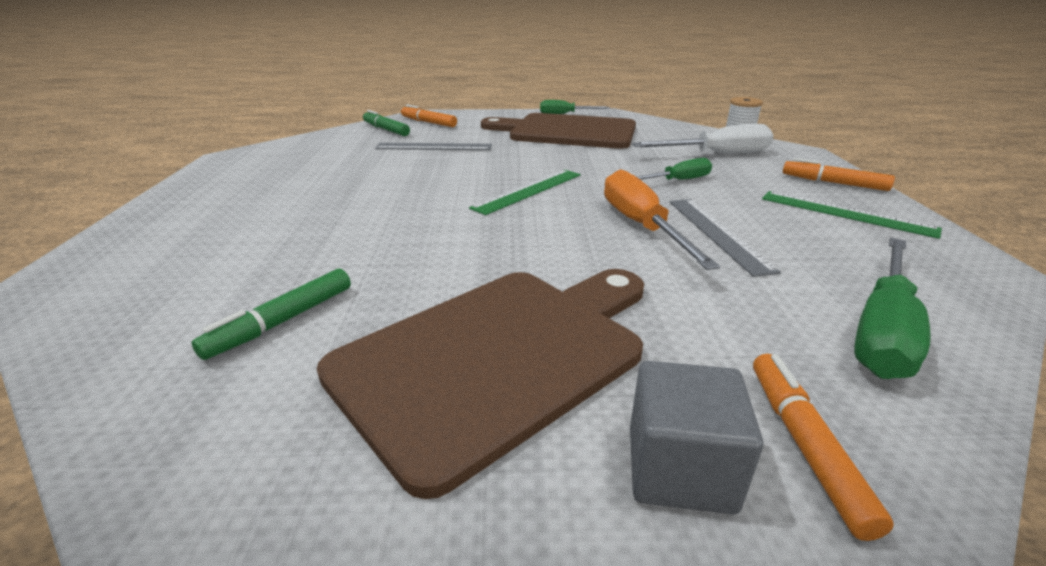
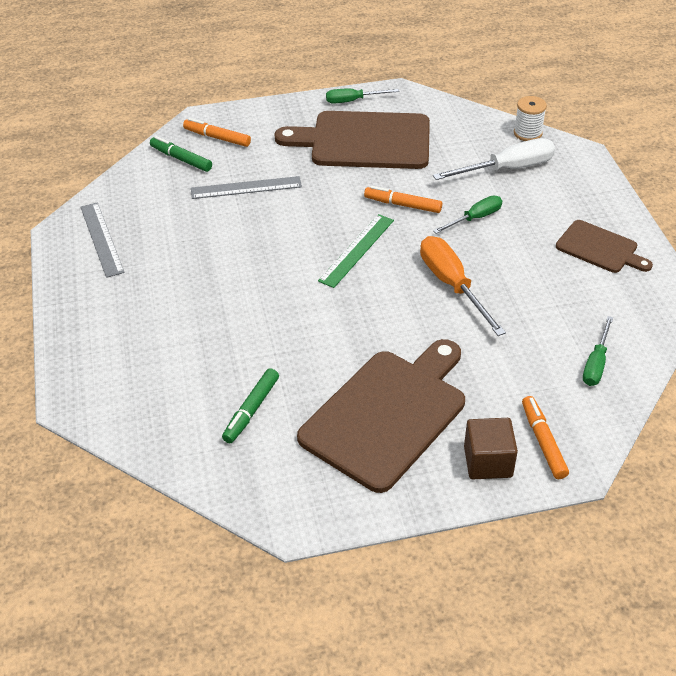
camera: 10 degrees left, 15 degrees up
(680, 469) = (488, 462): grey cube -> brown cube
(717, 233) = (506, 286): grey ruler -> grey ruler (101, 239)
(833, 183) = (599, 205): orange marker -> orange marker (402, 205)
(846, 213) = (600, 248): green ruler -> brown cutting board
(882, 330) = (596, 363): green screwdriver -> green screwdriver, size x0.61

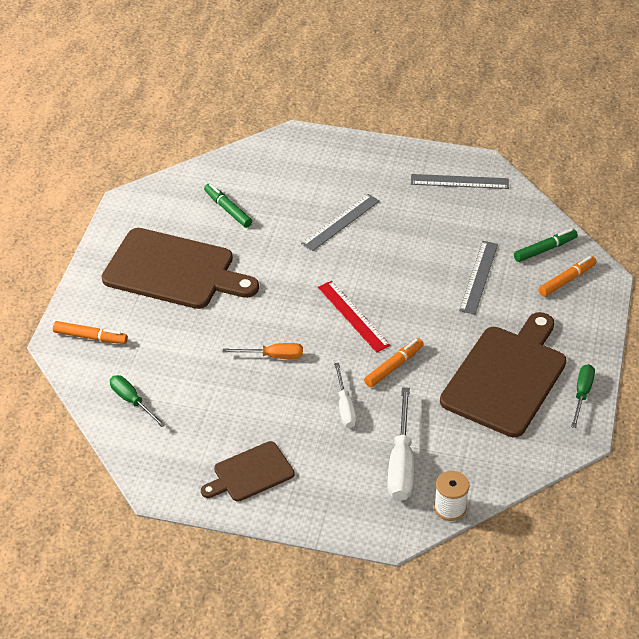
camera: 115 degrees right, 0 degrees up
(219, 305) = (340, 222): none -> grey ruler
(357, 250) = (353, 316): green ruler -> red ruler
(387, 414) = (174, 270): brown cutting board -> brown cutting board turned 45 degrees counterclockwise
(452, 285) = (273, 356): orange screwdriver -> orange screwdriver, size x0.61
(475, 218) = (345, 407): green screwdriver -> white screwdriver
(488, 462) = (97, 302): brown cube -> none

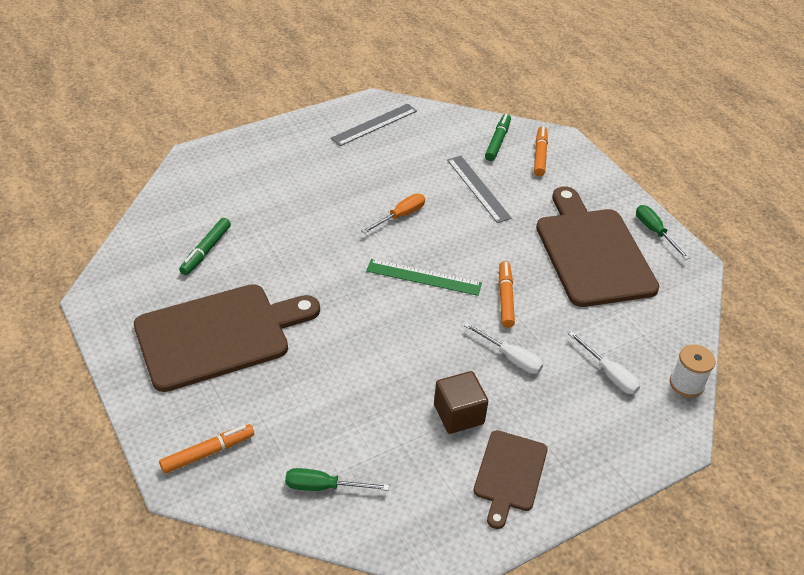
camera: 45 degrees left, 0 degrees up
(228, 209) = (206, 251): green marker -> green marker turned 75 degrees counterclockwise
(264, 417) = (458, 414): none -> brown cube
(273, 356) = (401, 354): orange screwdriver -> orange screwdriver (400, 216)
(340, 222) = (319, 206): grey ruler -> none
(353, 316) = (423, 277): red ruler -> green ruler
(401, 463) = (609, 374): white screwdriver -> white screwdriver, size x0.61

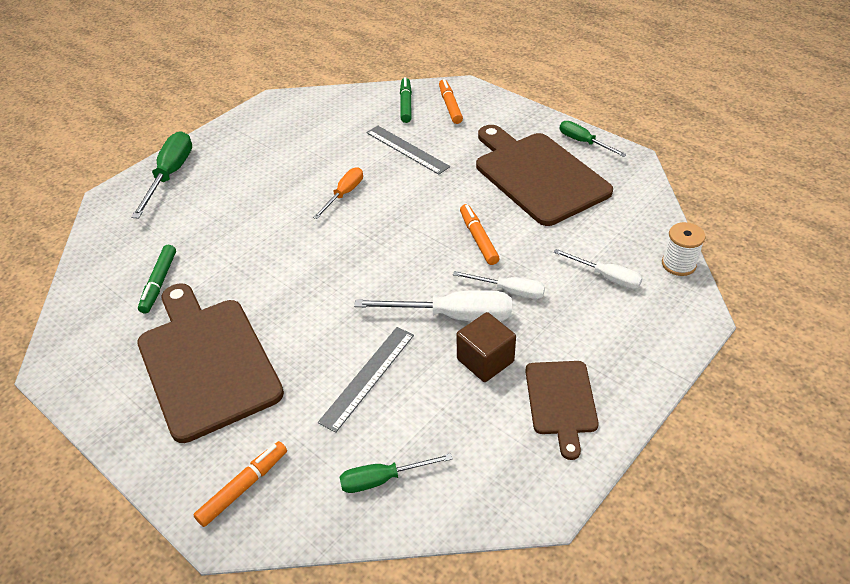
camera: 15 degrees left, 0 degrees up
(219, 335) = (206, 362): brown cutting board -> brown cutting board turned 75 degrees counterclockwise
(253, 150) = (170, 175): none -> green screwdriver
(374, 124) = (282, 120): grey ruler -> grey ruler (368, 377)
(423, 277) = (392, 243): green ruler -> none
(448, 364) = (453, 316): none -> white screwdriver

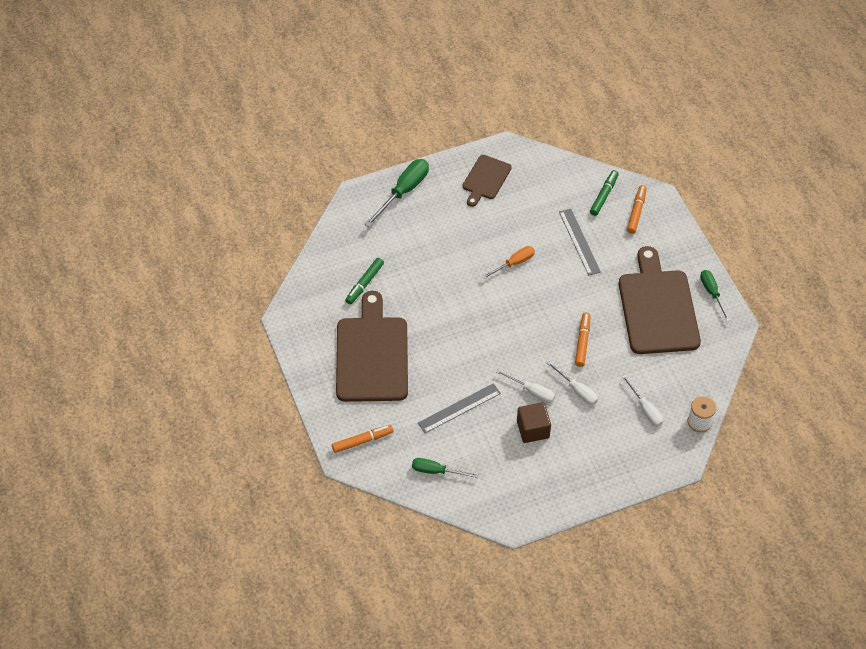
camera: 25 degrees right, 10 degrees up
(453, 316) = (532, 391): white screwdriver -> white screwdriver, size x0.61
(561, 401) = (560, 474): brown cutting board -> brown cutting board (485, 179)

